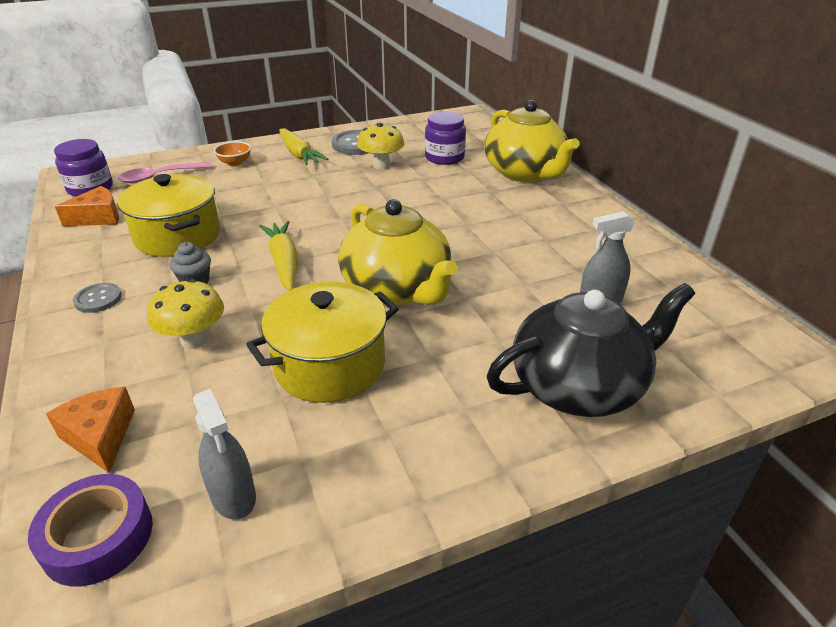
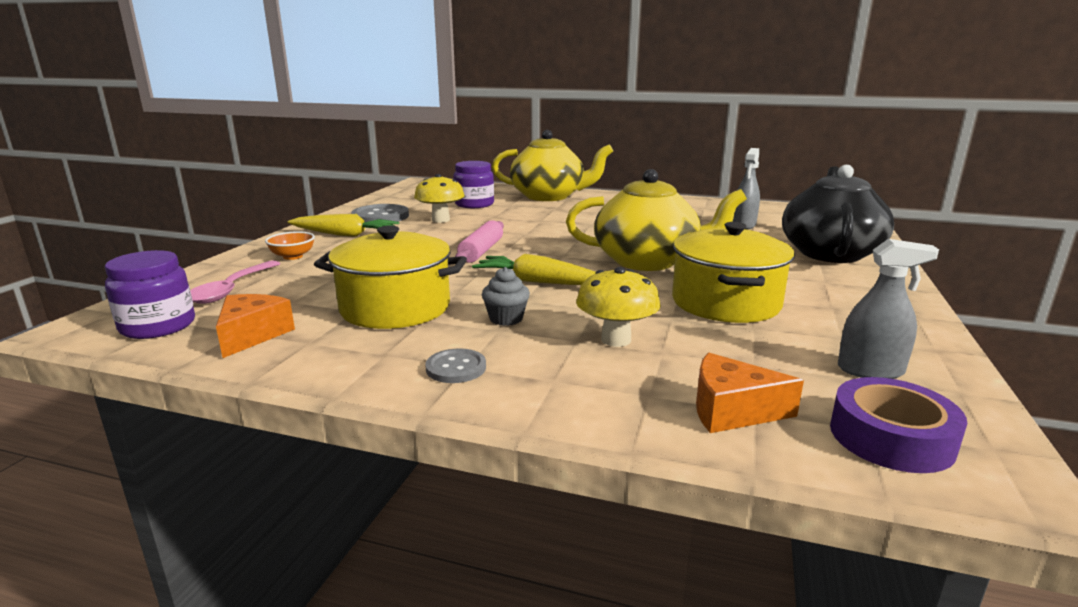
camera: 50 degrees left, 15 degrees down
(327, 212) = (481, 251): none -> pink rolling pin

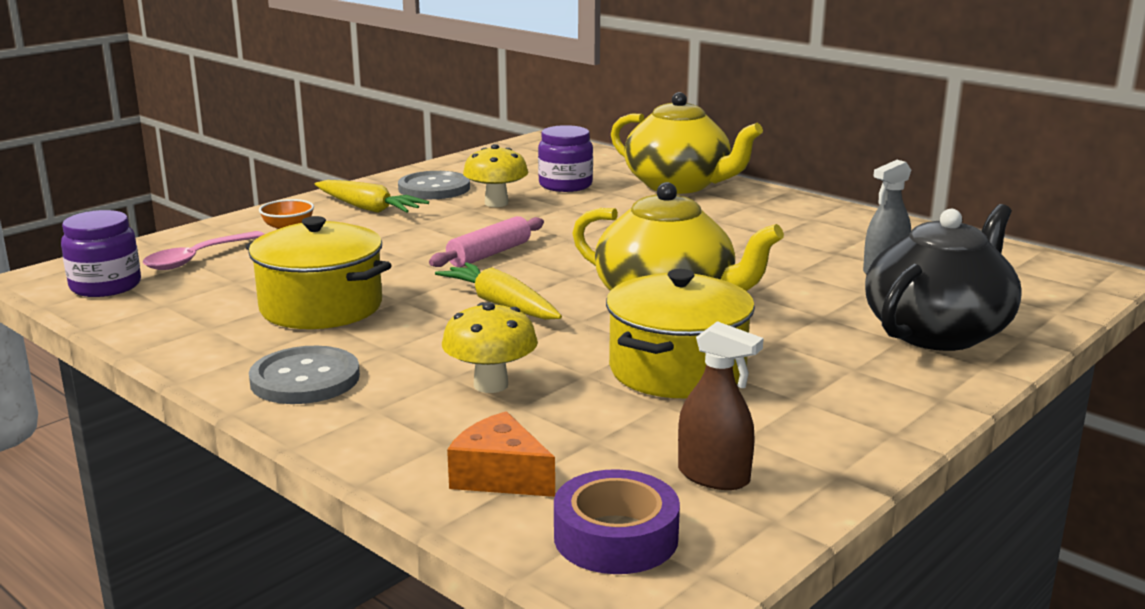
camera: 25 degrees right, 0 degrees up
(252, 335) = (170, 310): orange cheese -> none
(456, 368) = (305, 379): grey button -> grey button, size x1.72
(506, 319) = (412, 340): grey cupcake -> none
(870, 370) = (713, 476): grey spray bottle -> brown spray bottle

